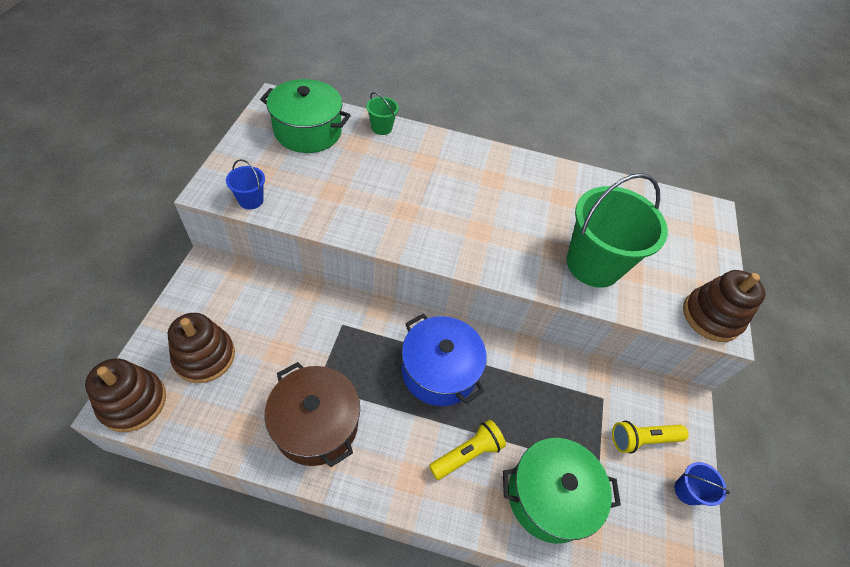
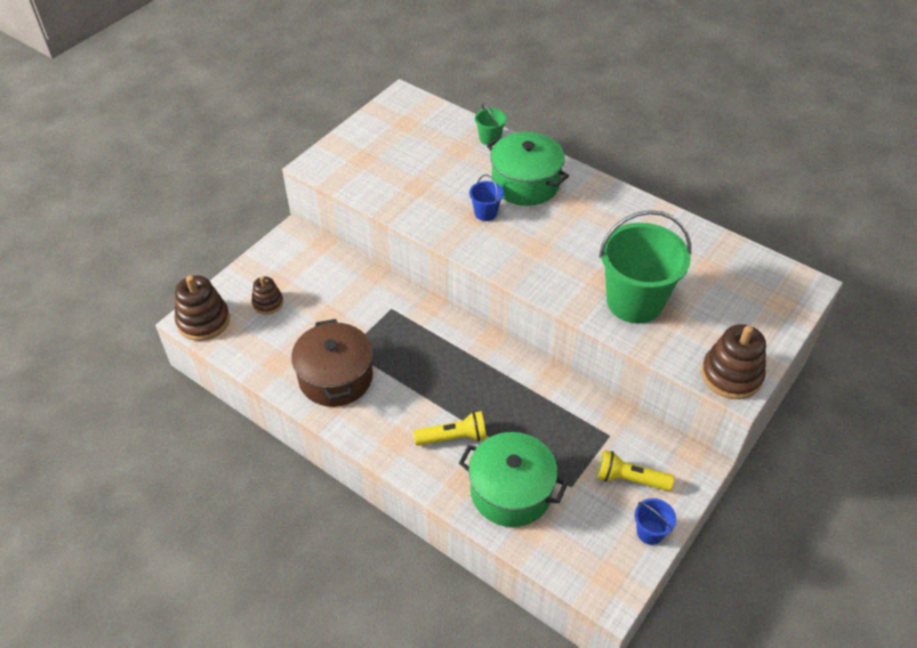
camera: 30 degrees right, 5 degrees down
(204, 356) = (268, 303): brown stacking toy -> brown stacking toy, size x0.60
(251, 200) = (343, 180): blue bucket -> blue bucket (485, 213)
(308, 131) = (418, 130): green pot -> green pot (525, 183)
(439, 371) = (460, 368): blue pot -> none

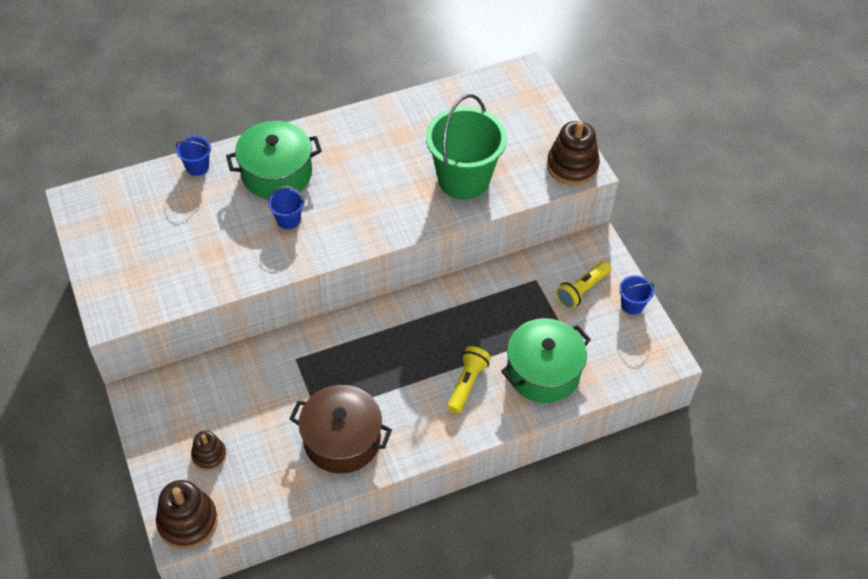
camera: 60 degrees left, 5 degrees up
(489, 138) = (197, 167): green bucket -> blue bucket

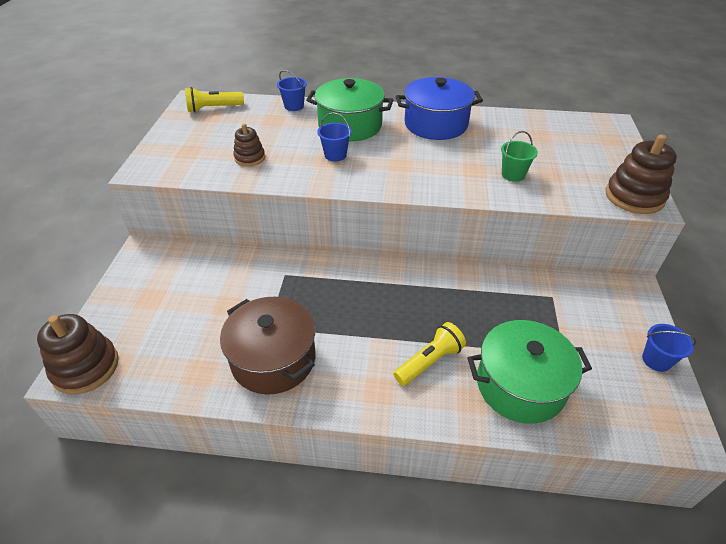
camera: 30 degrees right, 10 degrees down
(209, 455) = (153, 319): brown stacking toy -> brown stacking toy (249, 158)
(361, 138) = (436, 124): none -> blue pot
(463, 179) = (513, 174): green bucket -> green bucket, size x0.44
(582, 290) = (599, 324): yellow flashlight -> yellow flashlight (213, 108)

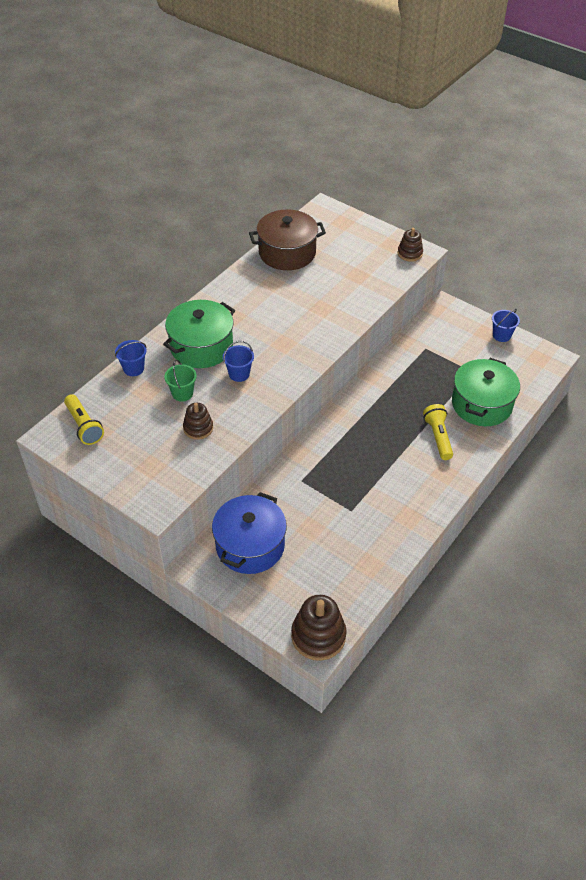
camera: 60 degrees left, 5 degrees up
(213, 108) = (84, 426): yellow flashlight -> yellow flashlight turned 45 degrees counterclockwise
(273, 359) = (383, 518): brown pot -> brown pot (287, 253)
(436, 124) = (244, 297): blue pot -> blue pot (250, 545)
(513, 174) = (343, 292): green bucket -> green bucket (182, 393)
(634, 197) = (410, 253): brown stacking toy -> brown stacking toy, size x0.60

